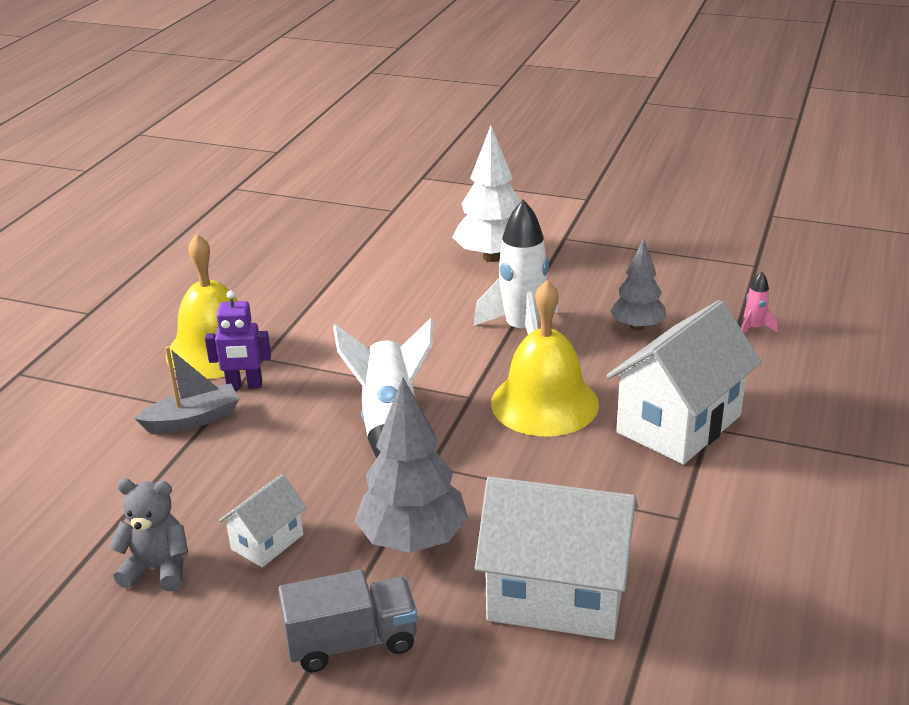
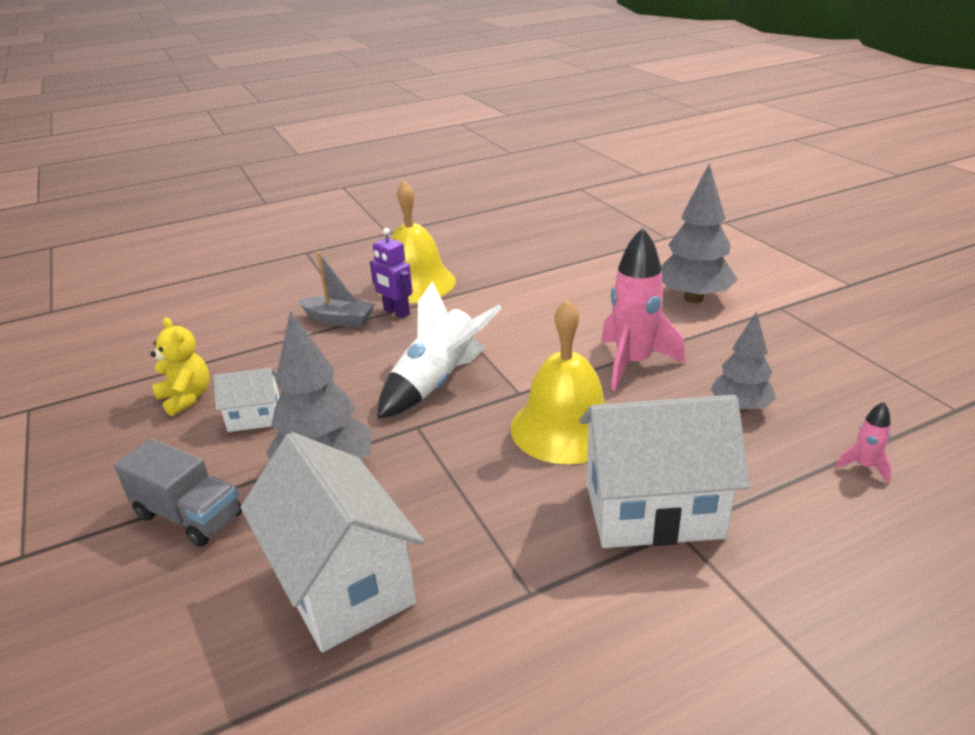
camera: 45 degrees right, 0 degrees up
(158, 569) = (186, 398): grey teddy bear -> yellow teddy bear
(492, 257) = (693, 298): white tree -> grey tree
(522, 331) = (633, 363): white rocket -> pink rocket

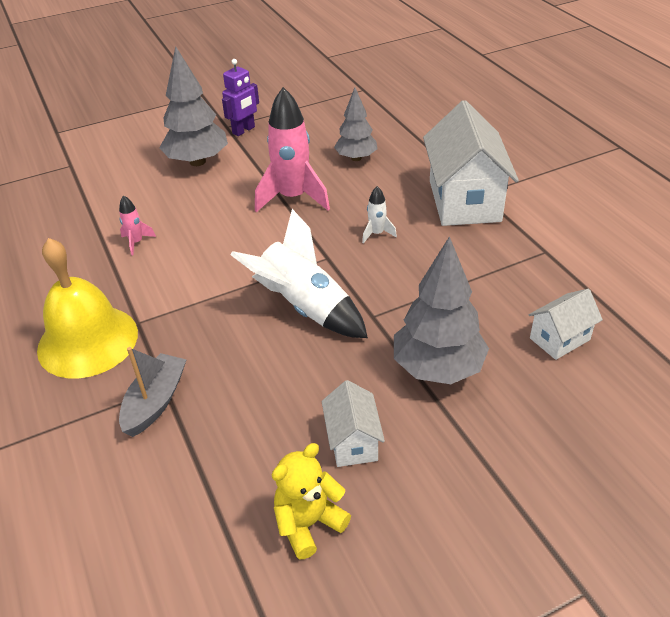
camera: 90 degrees left, 10 degrees up
(189, 516) = (506, 458): grey truck -> none
(342, 583) = (559, 339): white house -> white house, size x0.50
(396, 312) = (156, 351): purple robot -> purple robot (244, 130)
(565, 427) = (377, 234): yellow bell -> white rocket
(864, 466) = (417, 126): pink rocket -> pink rocket (136, 242)

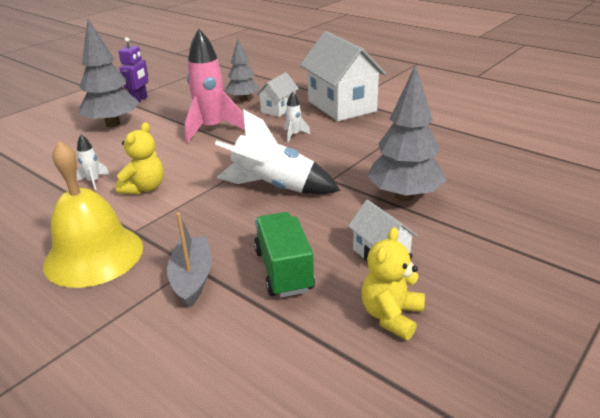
camera: 25 degrees left, 10 degrees down
(136, 242) = (94, 182): pink rocket -> white rocket
(178, 267) = (144, 188): none -> yellow teddy bear
(243, 425) = (284, 270): none -> green truck
(559, 339) = (470, 160): white house -> white house (278, 109)

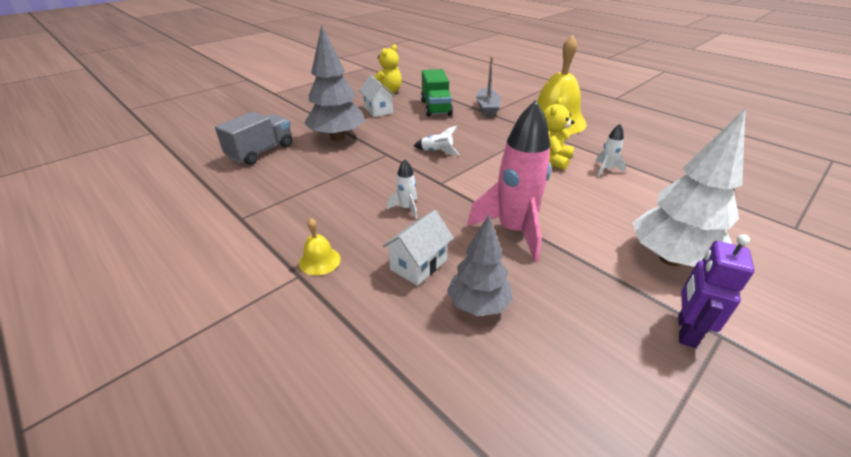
camera: 175 degrees left, 5 degrees up
(113, 124) = (670, 258): grey tree -> white tree
(274, 187) = (437, 152): white rocket -> white rocket, size x0.45
(341, 106) = (319, 261): white house -> yellow bell
(474, 170) = (261, 152): none -> grey truck

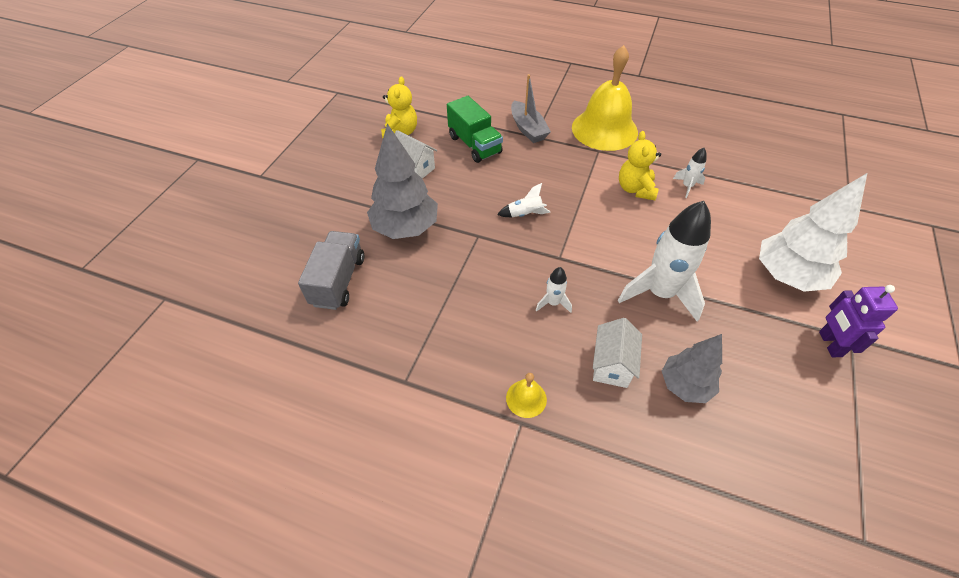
camera: 25 degrees left, 15 degrees up
(513, 231) = (660, 293): pink rocket -> white rocket

